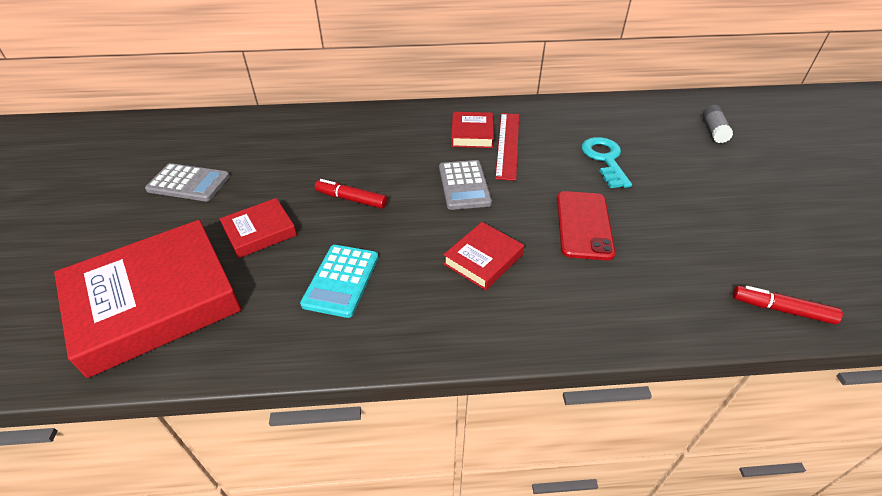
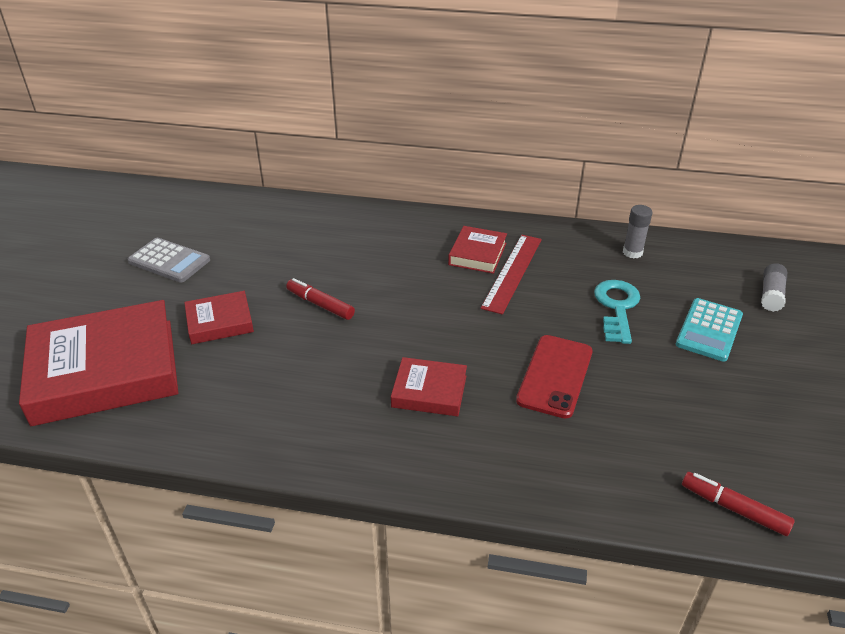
camera: 15 degrees right, 5 degrees down
(341, 280) = (279, 384): turquoise calculator -> turquoise calculator (709, 330)
(464, 185) = (443, 310): grey calculator -> none
(483, 259) = (429, 391): red book -> red book turned 45 degrees clockwise
(595, 114) = (632, 252): none -> grey glue stick

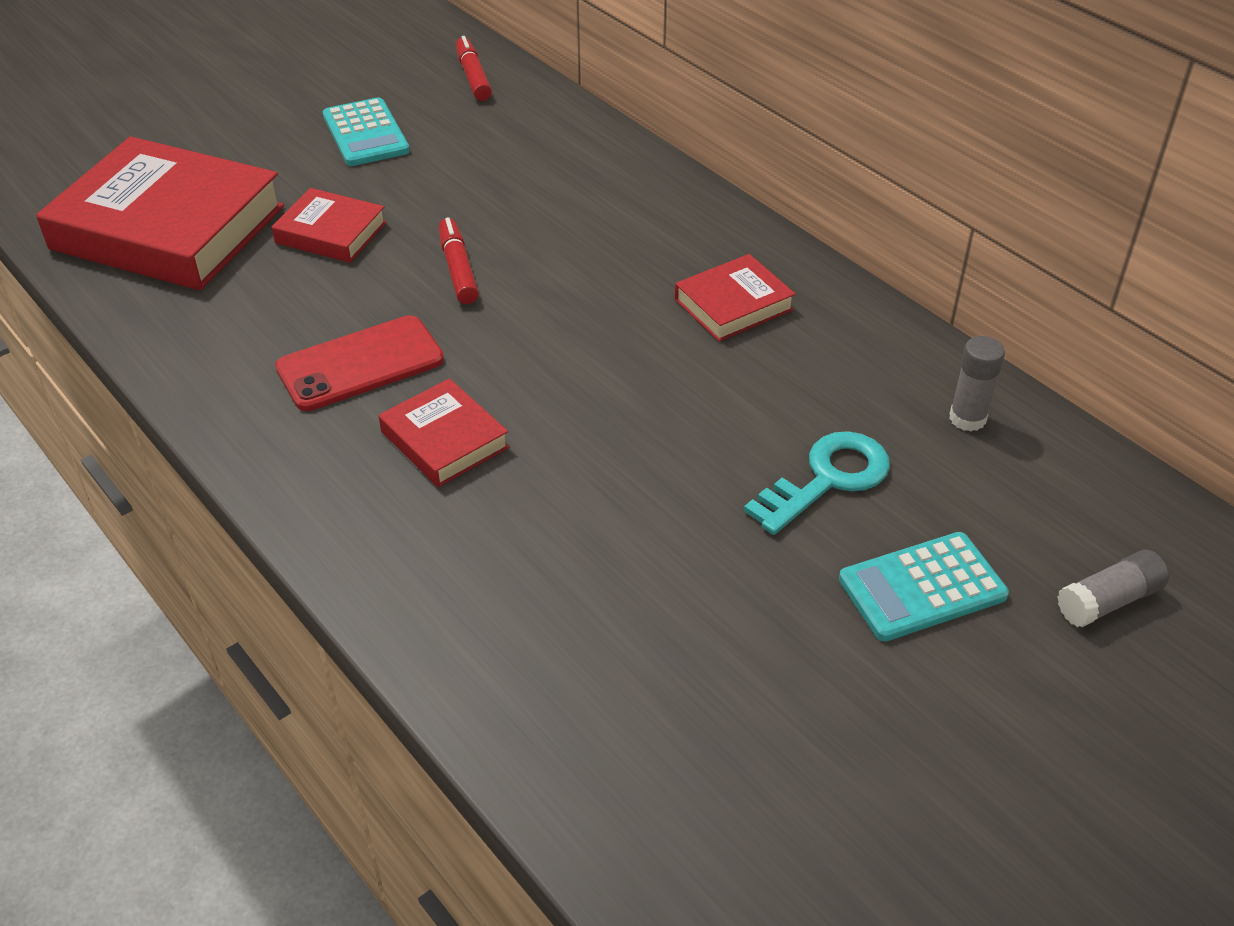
camera: 40 degrees right, 5 degrees up
(169, 261) = (365, 134): grey calculator -> turquoise calculator
(512, 272) = (747, 353): red ruler -> none
(555, 376) = (616, 513): red phone -> red phone (360, 364)
(733, 509) = (610, 811): red marker -> red marker (473, 77)

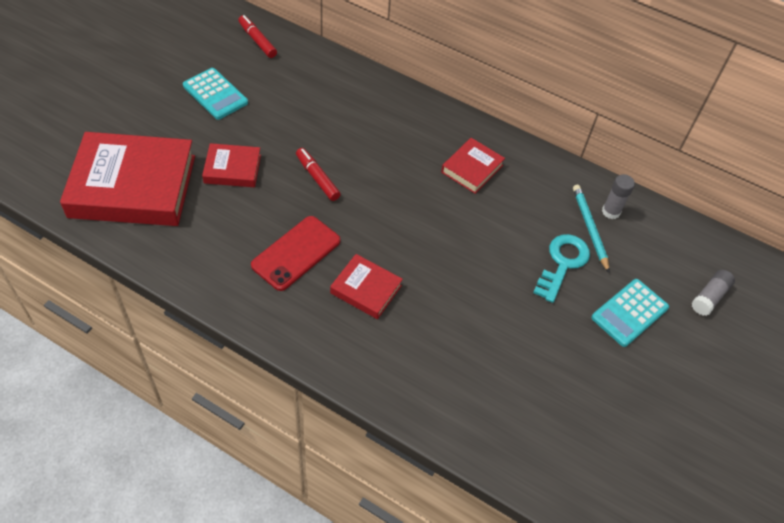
camera: 25 degrees left, 10 degrees up
(911, 435) = (589, 228): none -> turquoise pencil

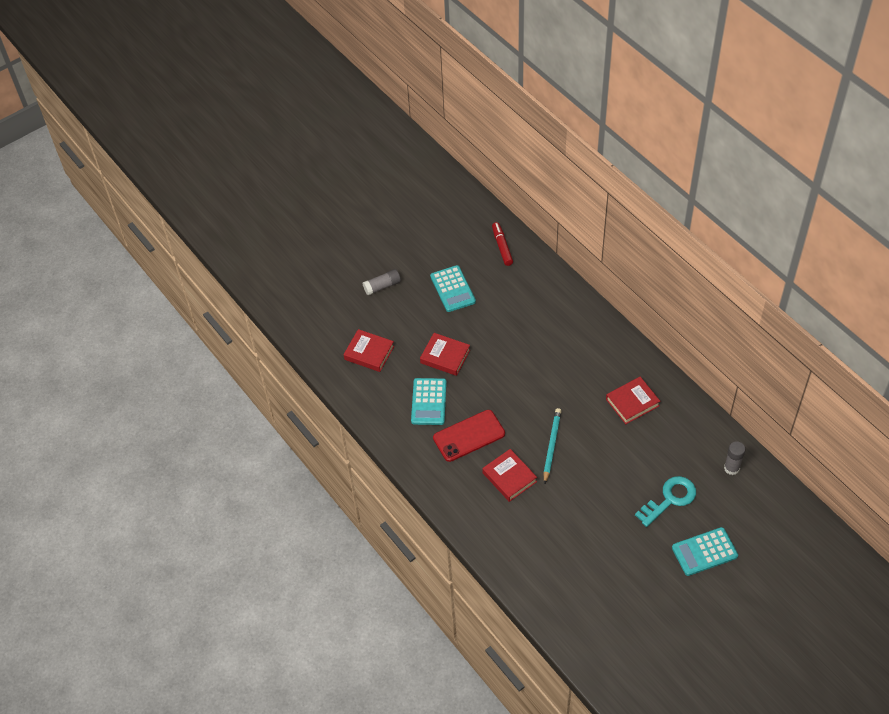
camera: 30 degrees right, 0 degrees up
(133, 186) = (369, 353): red book -> red book, size x0.48
(230, 225) = (429, 402): none -> turquoise calculator
(317, 178) = (506, 380): red marker -> none
(589, 228) = (706, 477): turquoise pencil -> turquoise pencil (551, 446)
(709, 297) = (777, 559): grey glue stick -> grey glue stick (382, 286)

